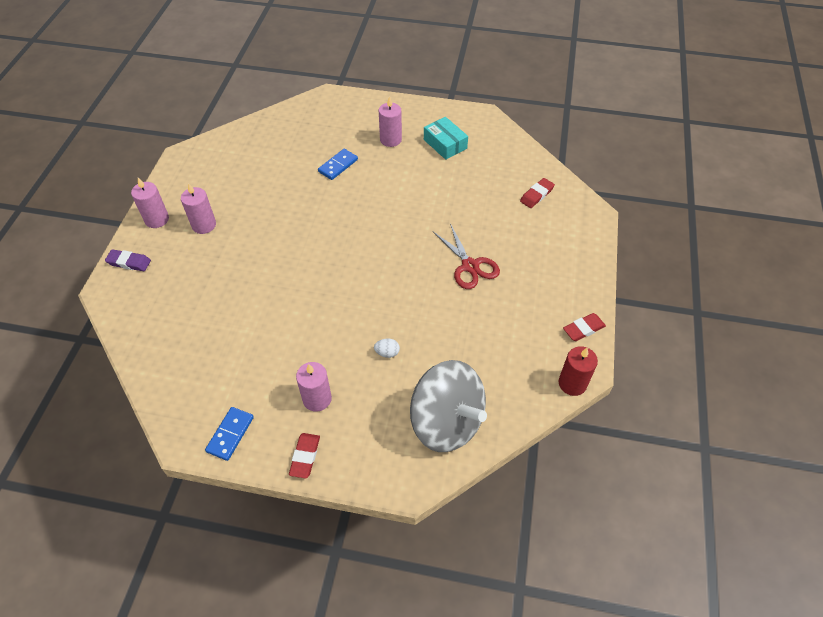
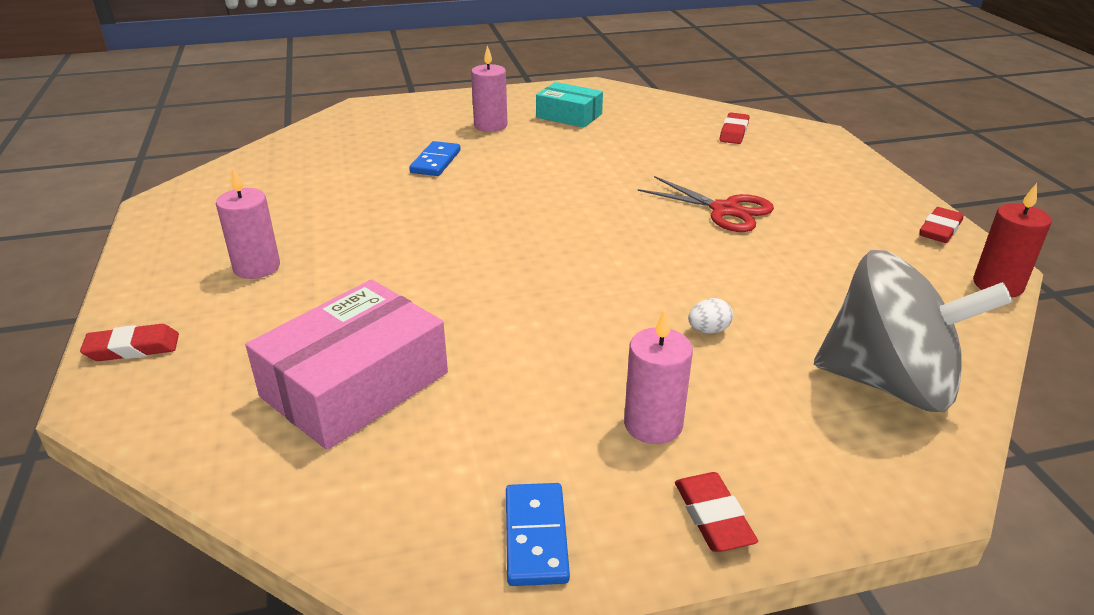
camera: 25 degrees left, 20 degrees down
(129, 262) = (133, 348): purple eraser -> red eraser
(157, 219) = (158, 281): pink candle -> none
(207, 322) = (355, 384): none -> pink box

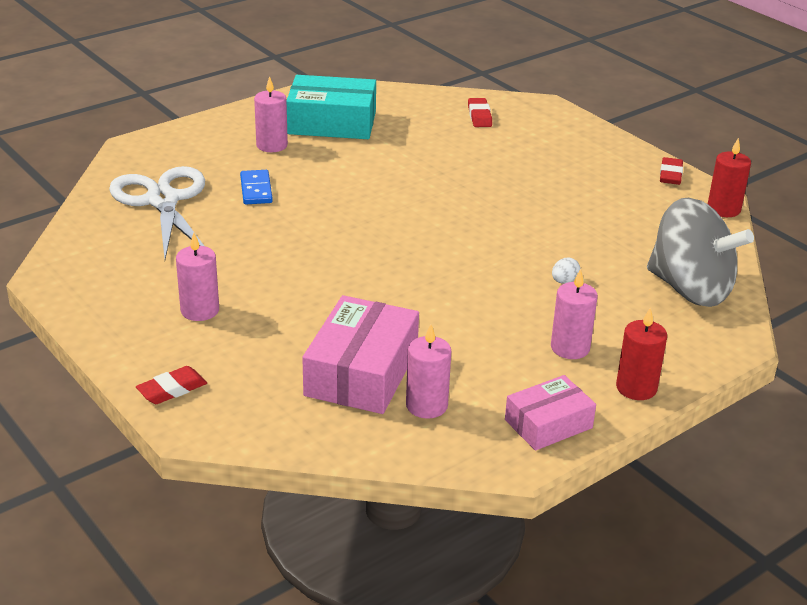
camera: 25 degrees left, 0 degrees up
(338, 156) = (163, 201): none -> white scissors
(392, 454) = (426, 405): none -> pink candle
(536, 536) = (548, 424): blue domino -> pink box
(569, 115) = (332, 123): turquoise box -> turquoise box, size x1.63
(713, 517) = (636, 388): red eraser -> red candle
(724, 210) = (517, 188): red scissors -> none
(889, 383) = (690, 289): grey spinning top -> grey spinning top turned 45 degrees clockwise

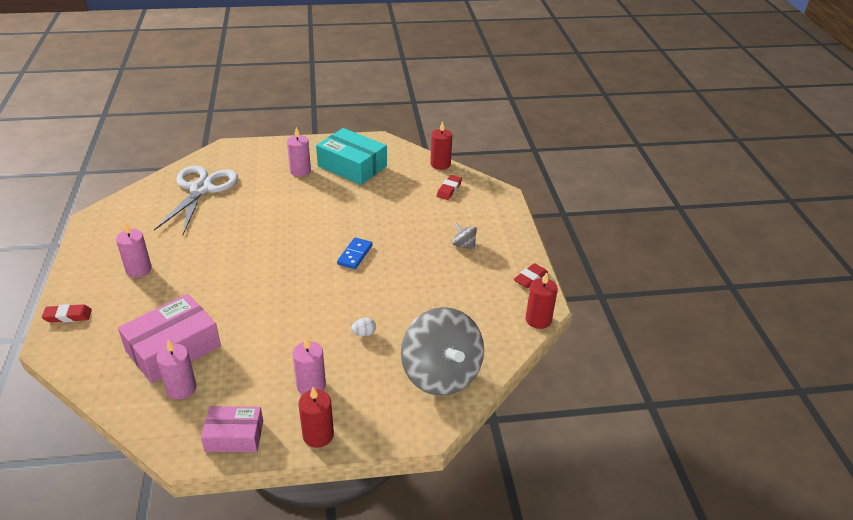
camera: 30 degrees right, 5 degrees up
(256, 190) = (258, 199): blue domino -> blue domino (355, 255)
(436, 93) = (440, 164): none -> red candle
(564, 165) = (464, 245): none -> grey spinning top

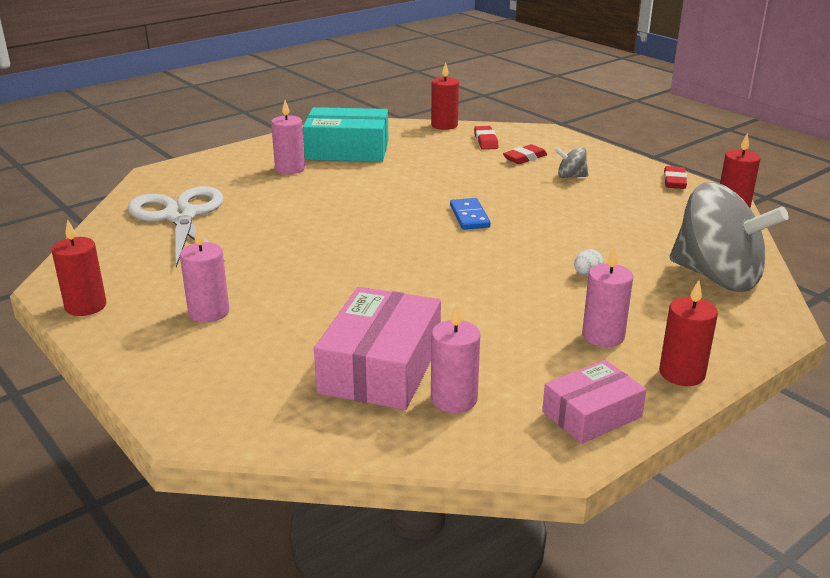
camera: 30 degrees left, 10 degrees down
(68, 316) = (171, 391): red eraser -> red eraser (525, 158)
(91, 239) = (86, 306): none -> red candle

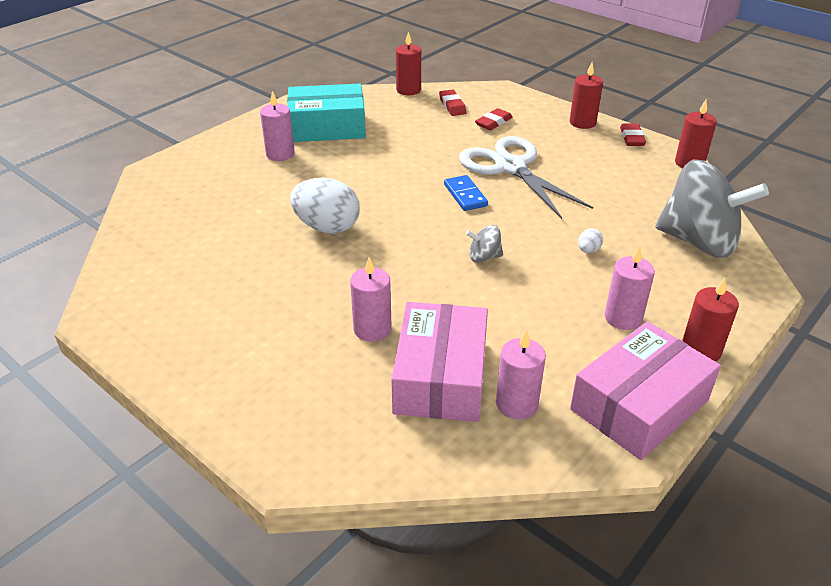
camera: 10 degrees left, 10 degrees up
(86, 306) = (137, 340): red candle -> red candle (582, 123)
(181, 216) = (193, 221): white scissors -> white scissors (511, 167)
(209, 312) = (260, 333): pink candle -> pink candle (372, 329)
(313, 232) = (327, 227): none -> white egg
(571, 176) = (541, 140): grey spinning top -> grey spinning top (484, 257)
(591, 414) = (639, 404): pink box -> pink box, size x1.63

